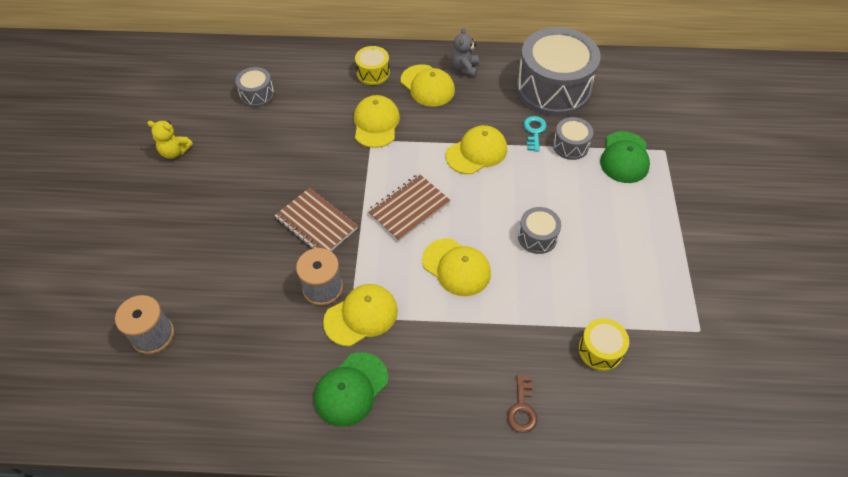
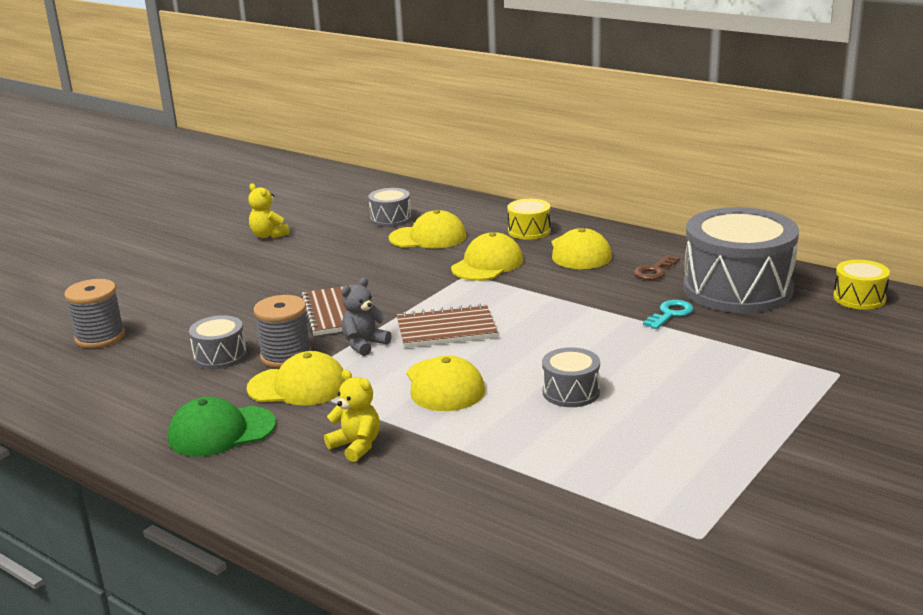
camera: 35 degrees right, 30 degrees down
(453, 355) = (356, 446): none -> yellow teddy bear
(464, 68) = (641, 250): grey teddy bear -> grey teddy bear (364, 344)
(476, 152) = (577, 311): yellow cap -> yellow cap (428, 237)
(522, 408) = (380, 513): brown key -> brown key (654, 271)
(570, 146) = (705, 336): grey drum -> grey drum (220, 356)
(600, 350) = (537, 504): yellow drum -> yellow drum (859, 298)
(624, 157) = (771, 364): green cap -> none

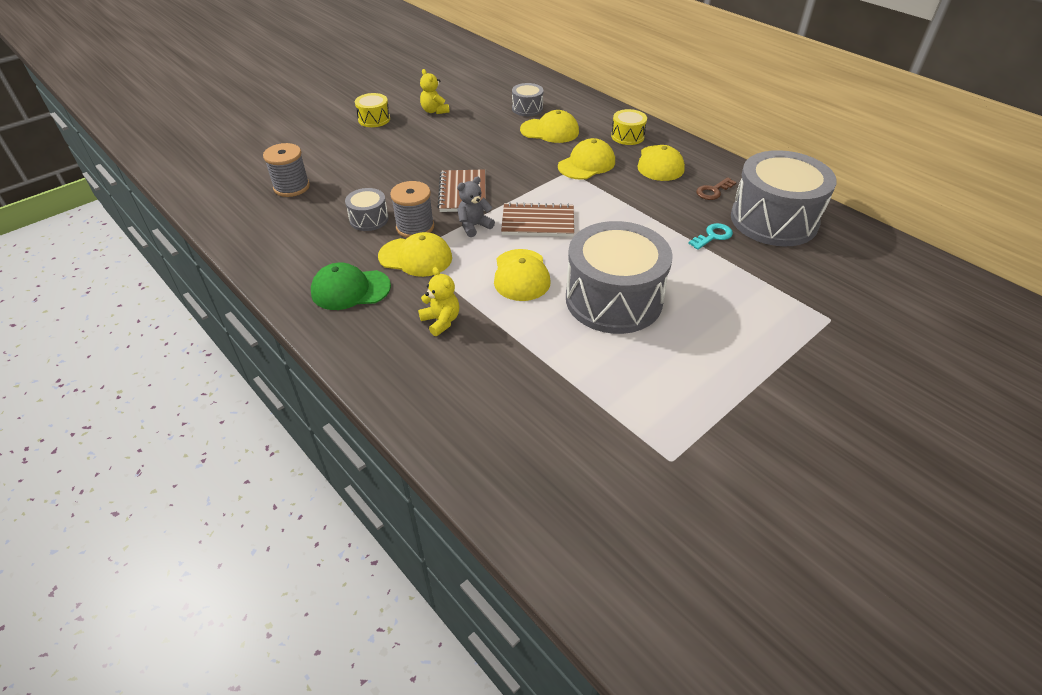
camera: 10 degrees right, 20 degrees up
(571, 392) = (613, 299): grey drum -> grey drum, size x2.20
(859, 298) = (870, 246): yellow drum -> yellow drum (374, 119)

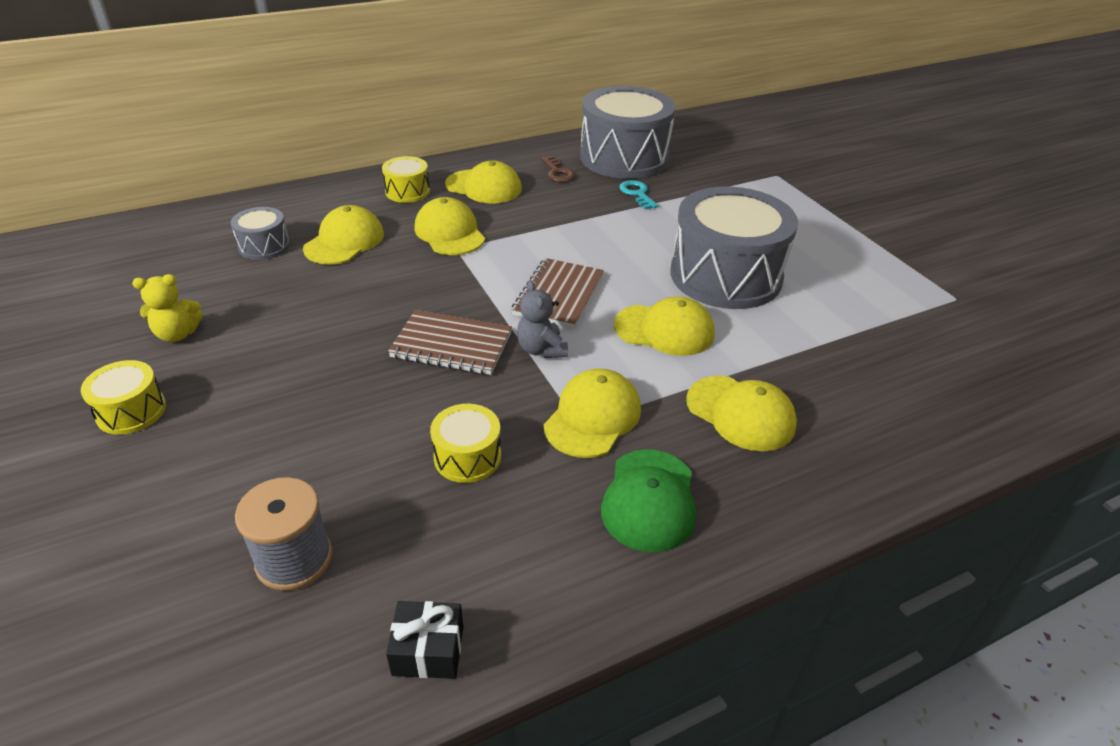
camera: 75 degrees left, 5 degrees down
(244, 235) = (428, 650): none -> black gift
(369, 219) = (467, 457): grey drum -> yellow drum
(415, 227) = (516, 407): grey spool -> none
(441, 321) = (740, 413): yellow teddy bear -> yellow cap

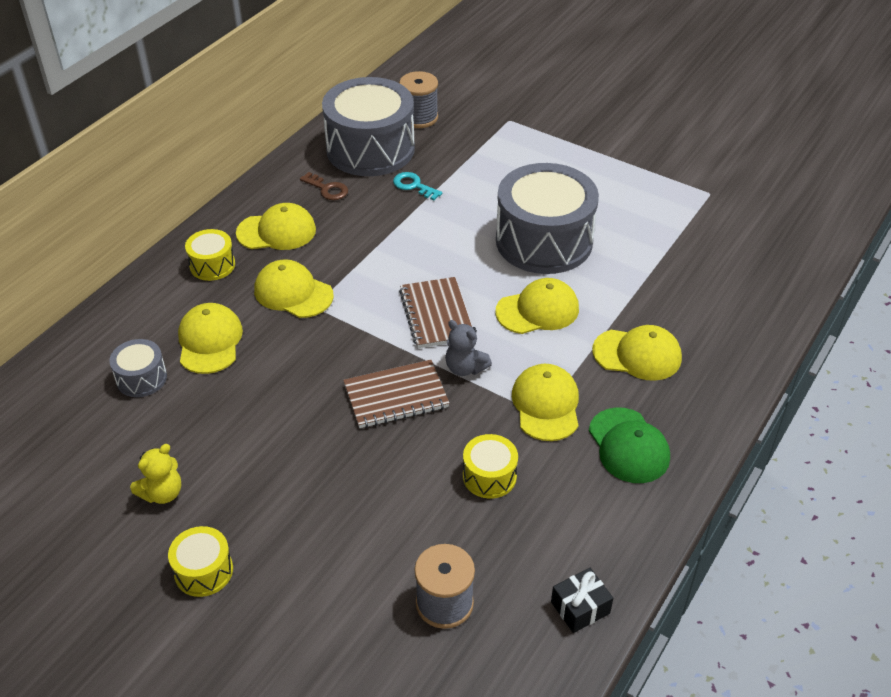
camera: 30 degrees left, 5 degrees up
(690, 149) = (419, 117): none -> grey spool

